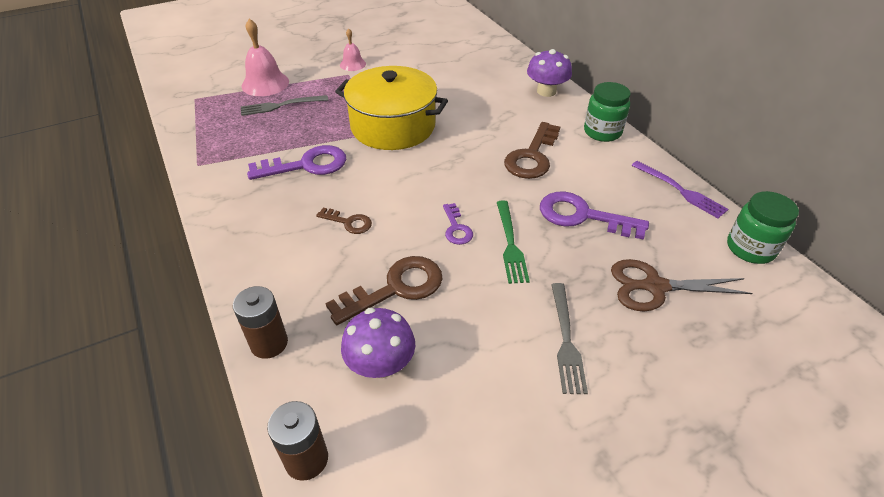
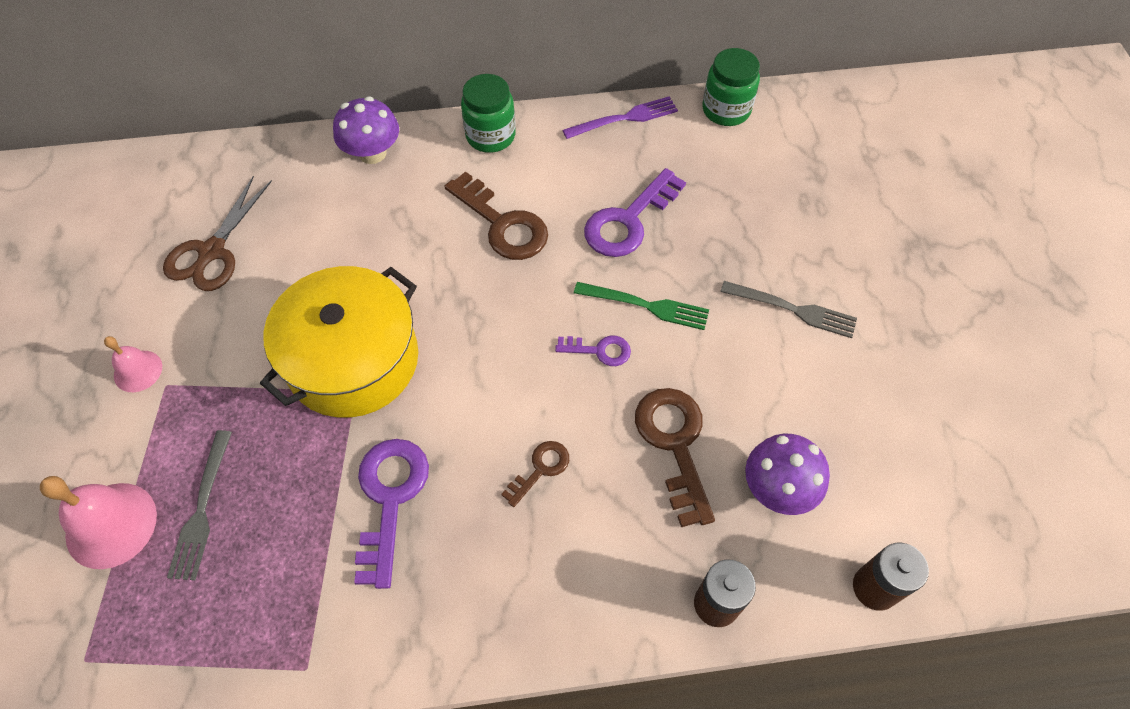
camera: 70 degrees left, 15 degrees up
(655, 286) = (749, 207): brown scissors -> brown scissors (212, 251)

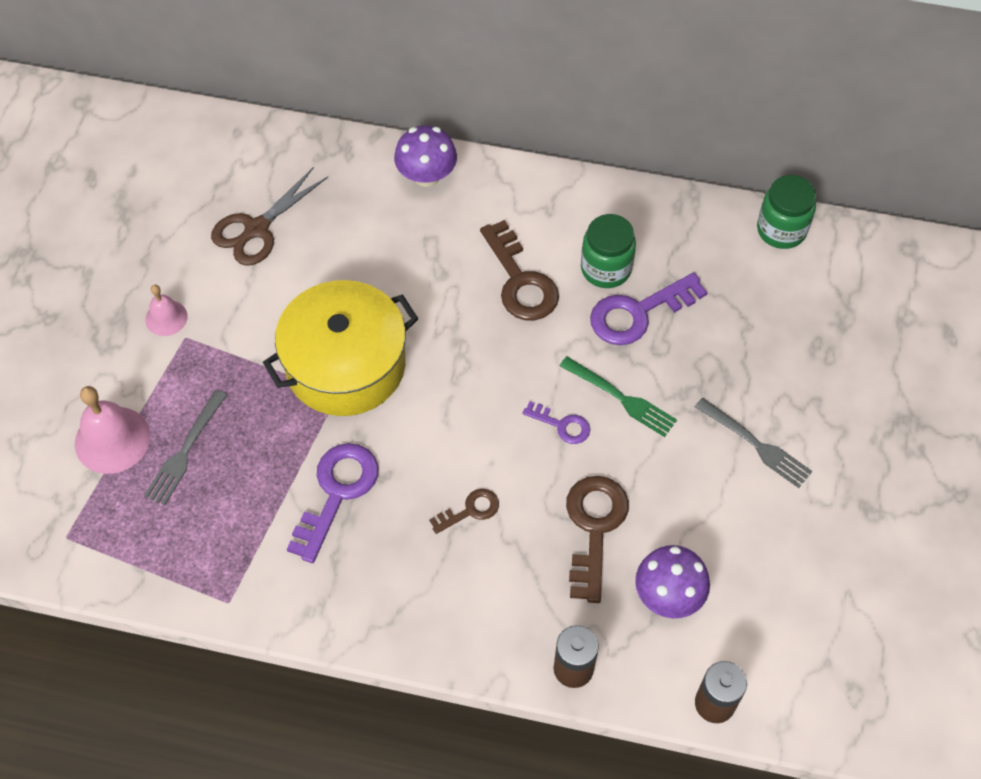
camera: 20 degrees right, 0 degrees up
(490, 136) = (542, 190): green jar -> green jar (606, 268)
(625, 118) = (677, 209): purple fork -> none

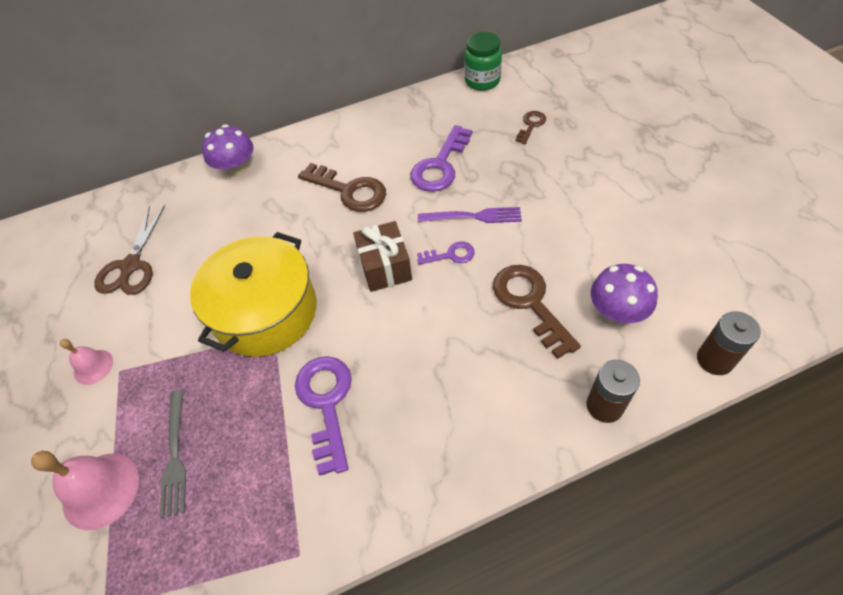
camera: 30 degrees left, 5 degrees down
(470, 510) = (436, 349): brown key -> brown key (531, 125)
(488, 394) = (385, 267): none -> brown gift
(606, 268) = (398, 154): green jar -> none
(621, 398) = (474, 216): green fork -> purple fork
(756, 445) = (579, 191): grey fork -> none

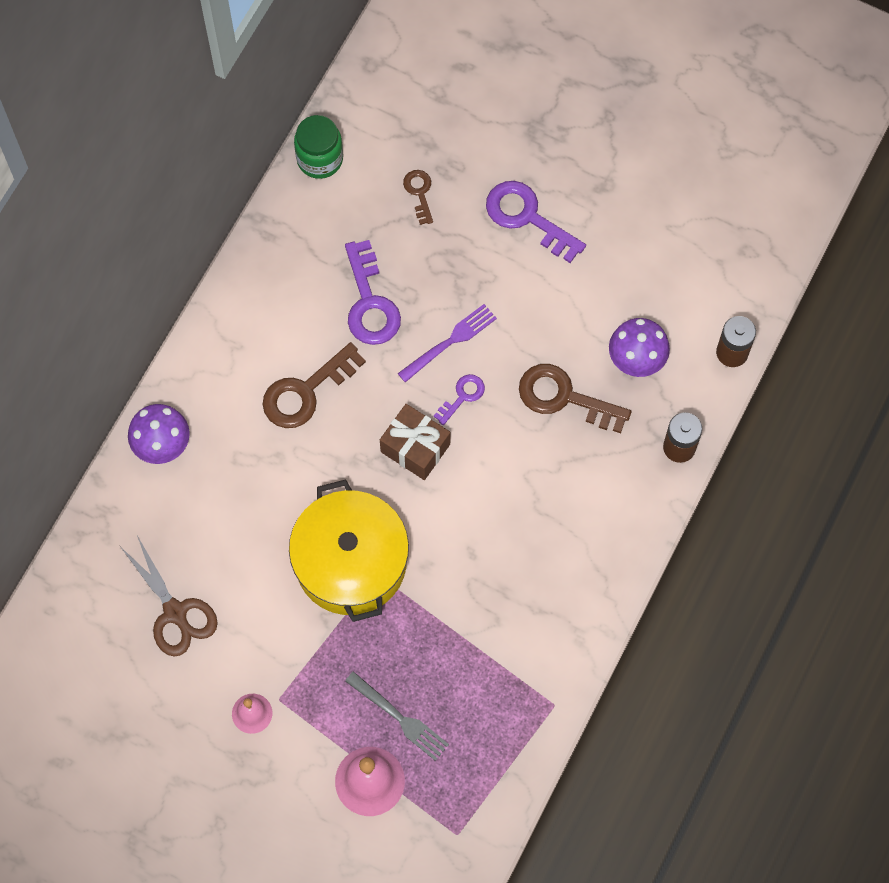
camera: 45 degrees left, 15 degrees up
(326, 404) = (477, 596): purple key -> purple key (528, 217)
(349, 190) = (306, 391): brown key -> brown key turned 150 degrees clockwise

